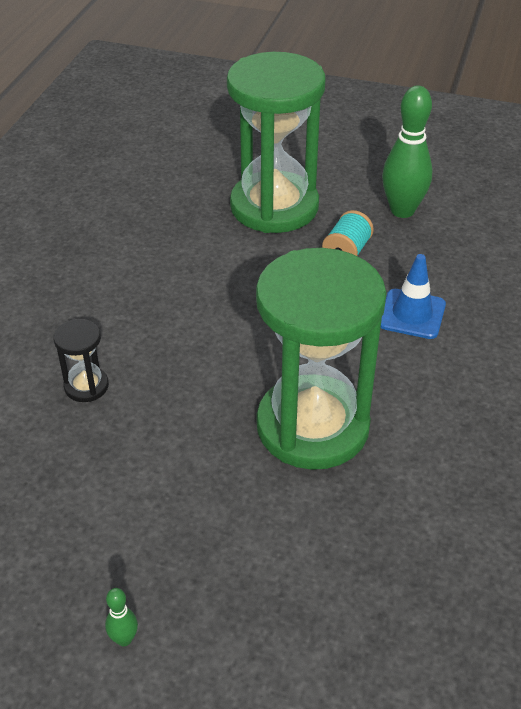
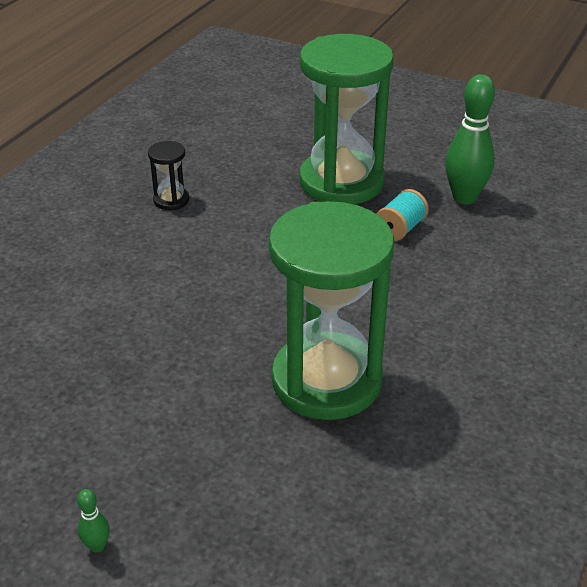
camera: 10 degrees right, 5 degrees down
(86, 386) = (124, 319): black hourglass -> black hourglass (171, 200)
(412, 314) = (450, 291): blue traffic cone -> none

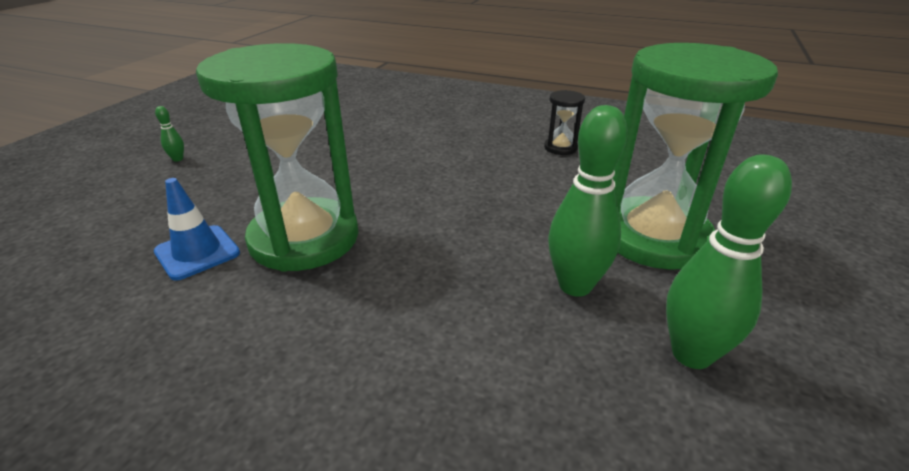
camera: 85 degrees right, 5 degrees down
(346, 460) = (197, 252): none -> blue traffic cone
(400, 229) = (575, 285): turquoise spool -> green bowling pin

